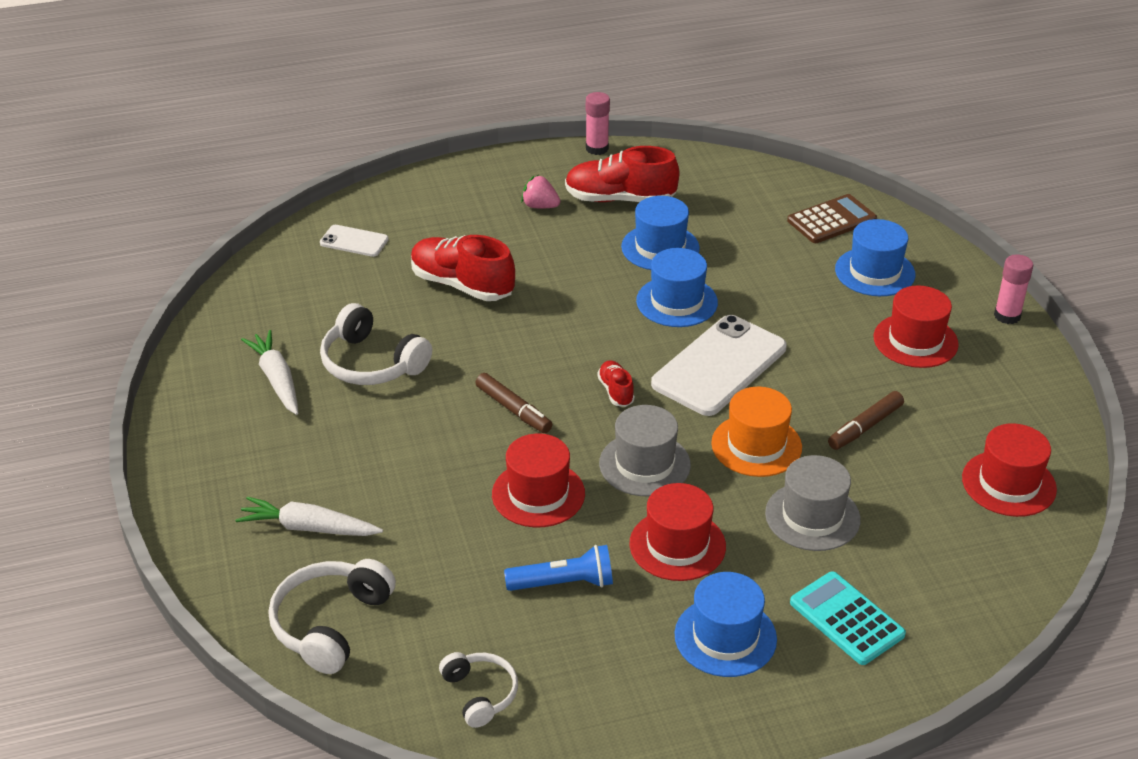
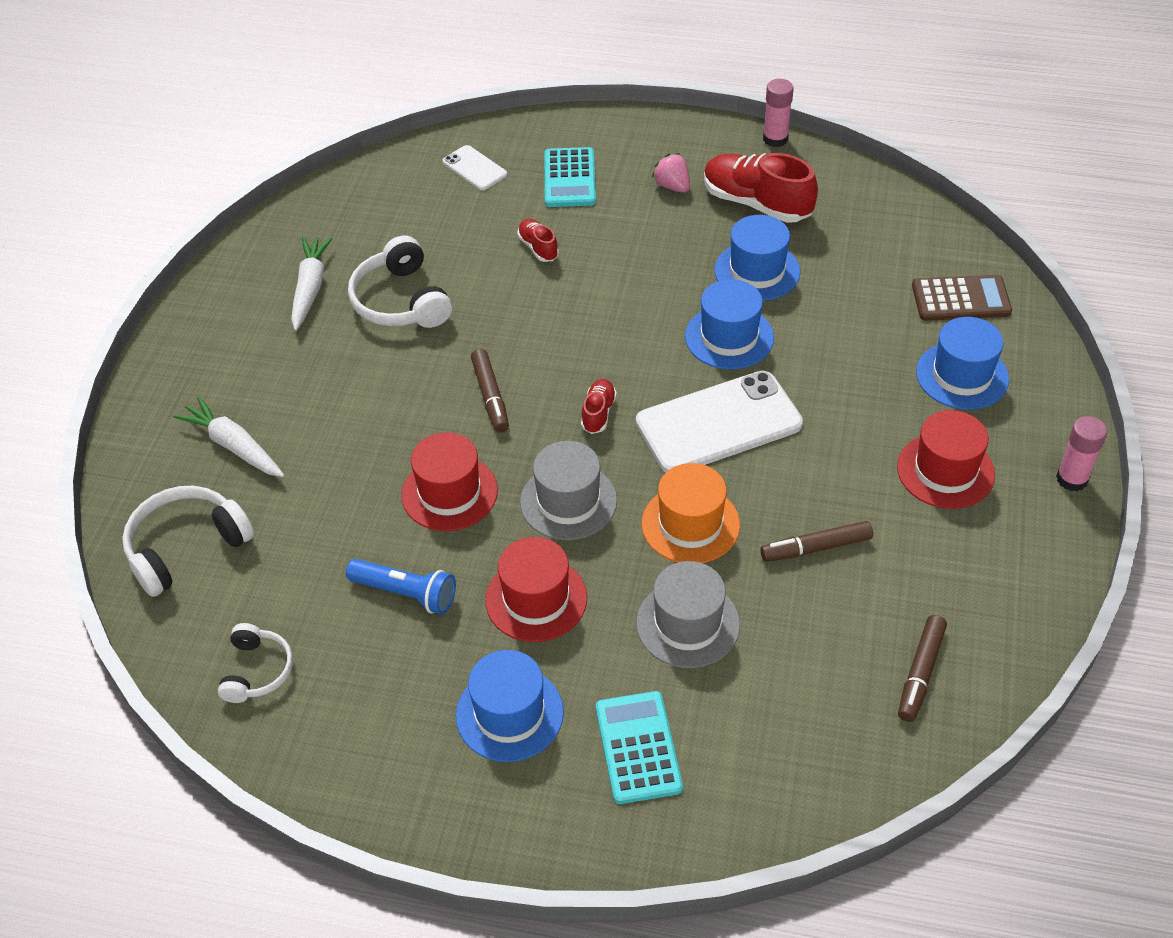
camera: 30 degrees right, 10 degrees up
(446, 225) = (570, 178): none -> turquoise calculator
(462, 285) = (538, 248): red shoe -> red shoe, size x0.50
(1008, 483) = (920, 673): red hat -> brown marker

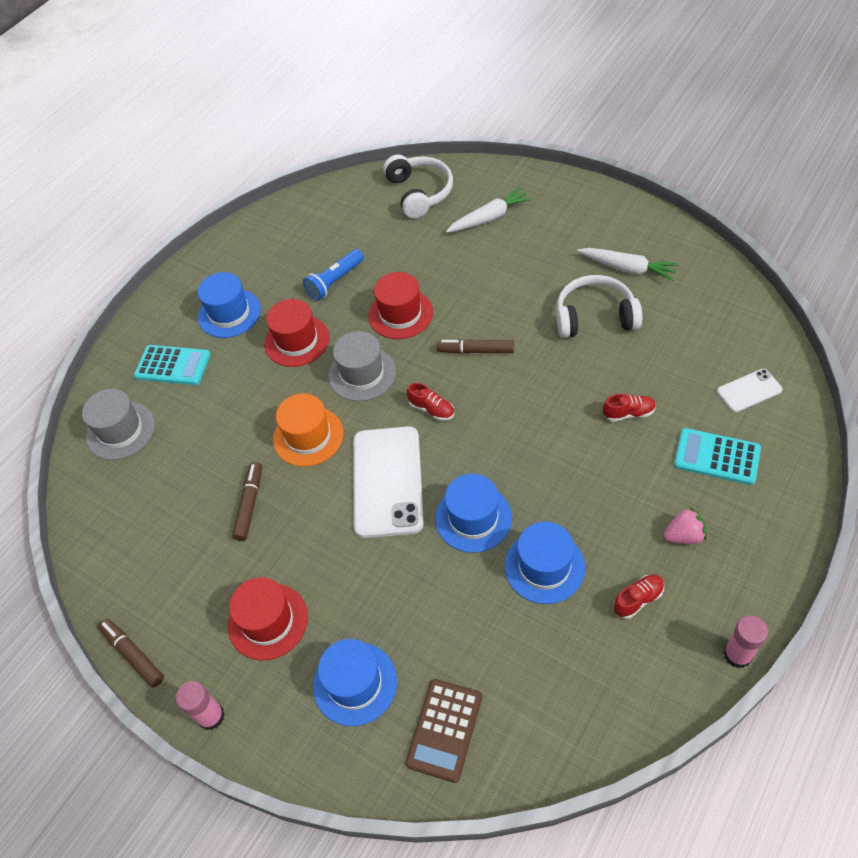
camera: 115 degrees right, 5 degrees up
(257, 671) = (319, 214): white headphones -> none
(688, 624) = (235, 412): grey hat -> grey hat (121, 431)
(756, 203) = (638, 599): red shoe -> red shoe, size x0.50
(920, 673) = (126, 528): brown marker -> brown marker (133, 655)

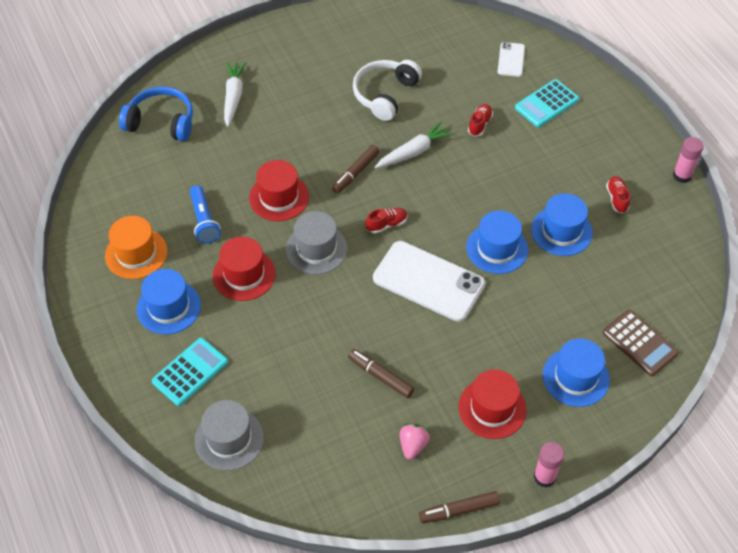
camera: 65 degrees left, 0 degrees up
(308, 436) = (347, 310): orange hat -> orange hat (136, 253)
(419, 192) = (161, 122): white headphones -> blue headphones
(627, 268) = (358, 54): white carrot -> white carrot (413, 152)
(684, 535) = (589, 152): pink strawberry -> pink strawberry (413, 445)

